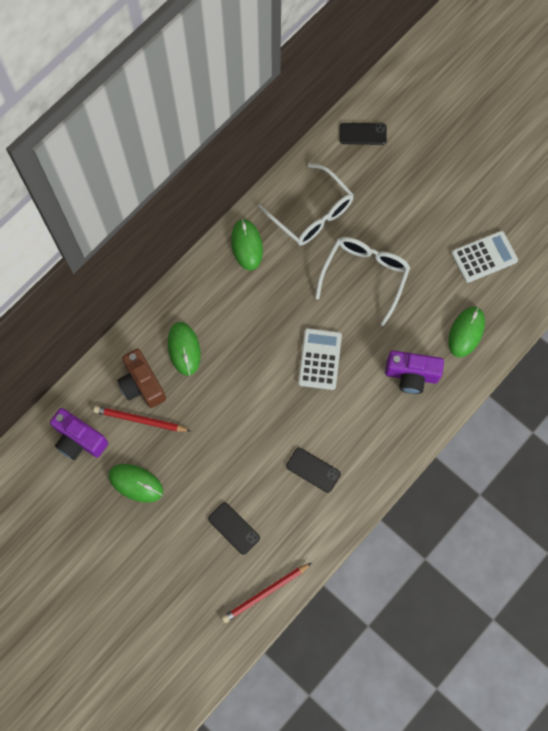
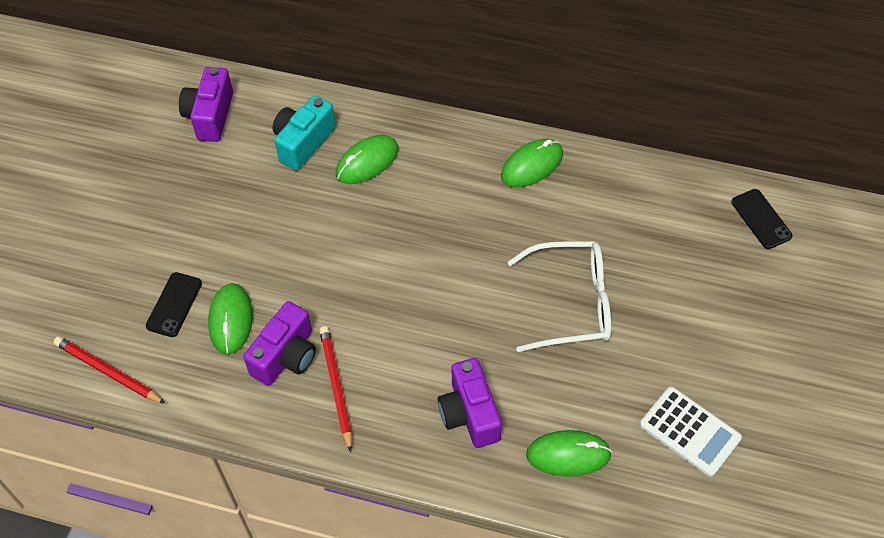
camera: 65 degrees right, 15 degrees down
(136, 483) = (185, 187): green mouse -> green mouse (231, 320)
(140, 420) = (260, 159): red pencil -> red pencil (336, 387)
(142, 384) = (303, 142): brown camera -> turquoise camera
(312, 214) = (616, 212): white glasses -> none
(313, 470) = (286, 356): black phone -> purple camera
(320, 359) = (433, 302): white calculator -> none

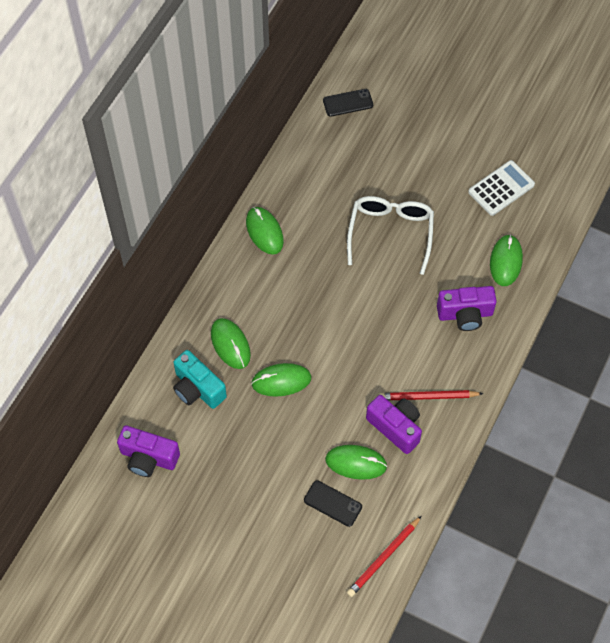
camera: 80 degrees left, 5 degrees up
(328, 222) = (281, 381): none -> green mouse

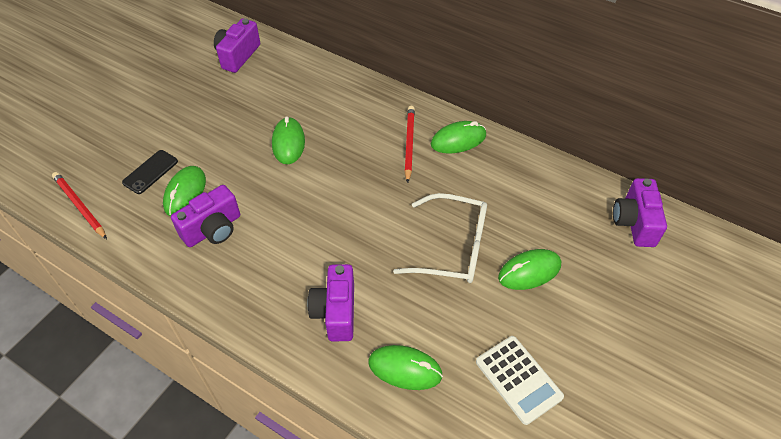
camera: 95 degrees right, 10 degrees down
(197, 388) = (294, 86): turquoise camera -> none
(230, 344) = (335, 109): green mouse -> green mouse (529, 271)
(348, 103) = (634, 222): black phone -> purple camera
(428, 396) = (240, 262): red pencil -> red pencil (409, 144)

